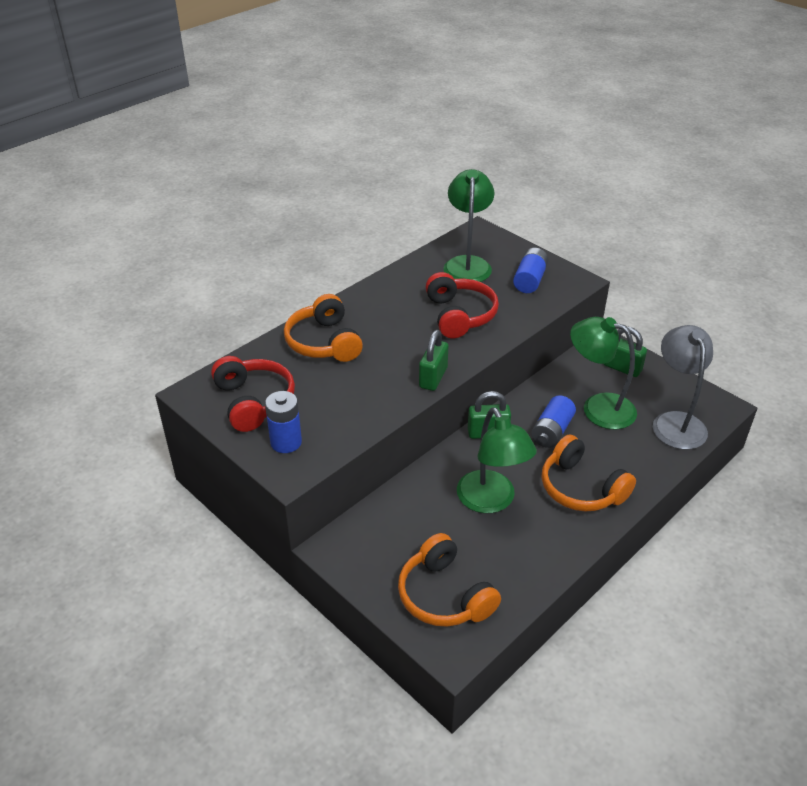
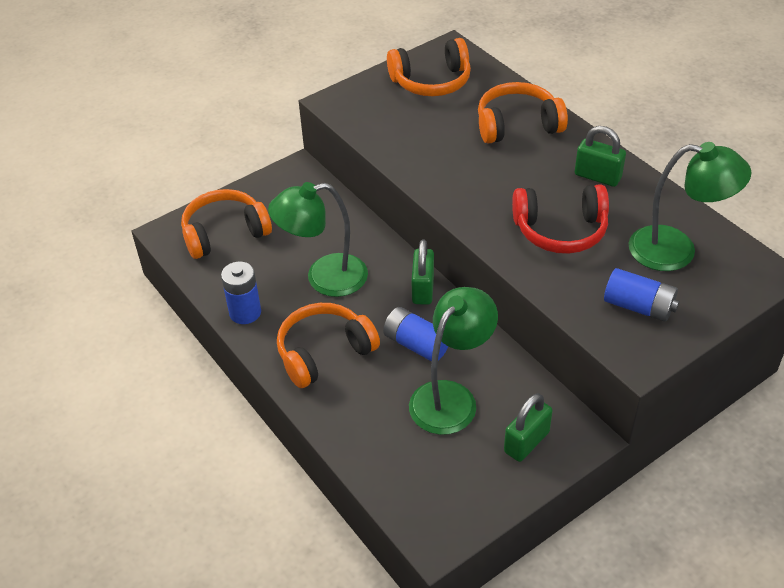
camera: 100 degrees right, 5 degrees up
(254, 401) = (431, 81): red headphones -> orange headphones
(286, 442) = (372, 99): blue battery -> blue battery (245, 312)
(433, 378) = (447, 198): green padlock -> green padlock (597, 176)
(675, 422) = (412, 473): grey lamp -> none

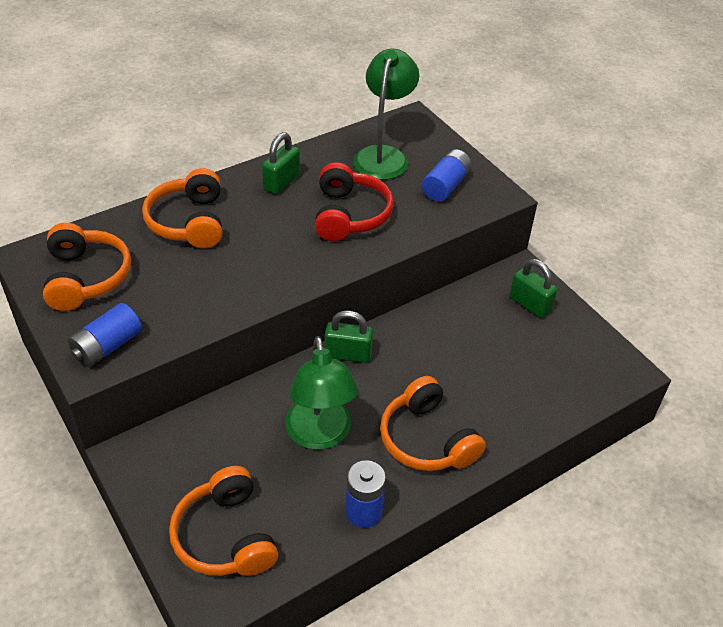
camera: 90 degrees left, 0 degrees up
(416, 344) = (420, 365): blue battery -> blue battery (107, 346)
(451, 397) = (483, 346): green lamp -> none

